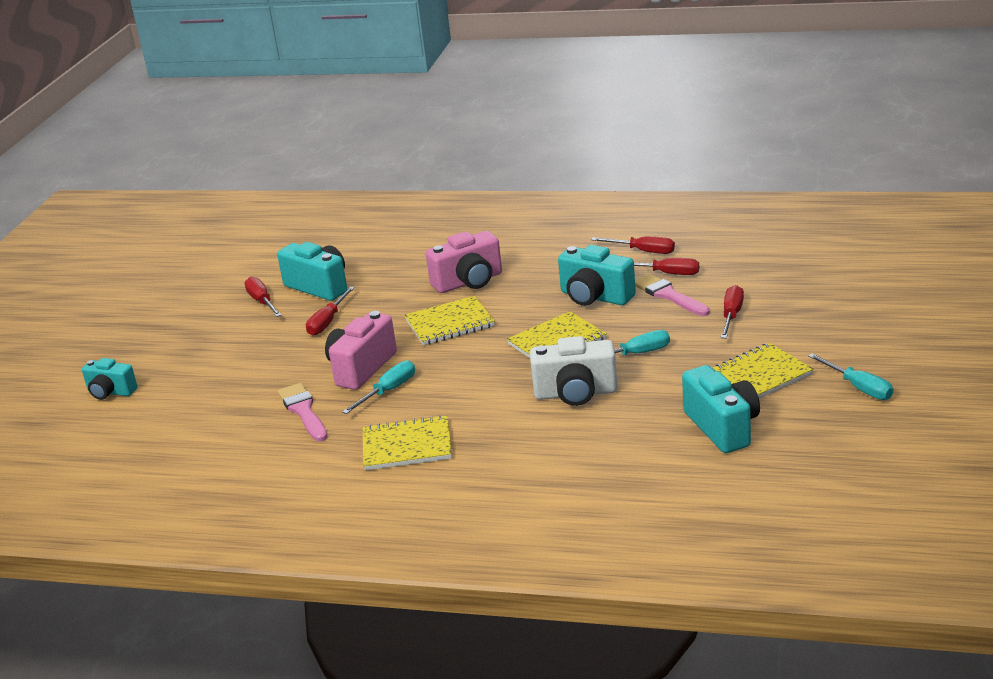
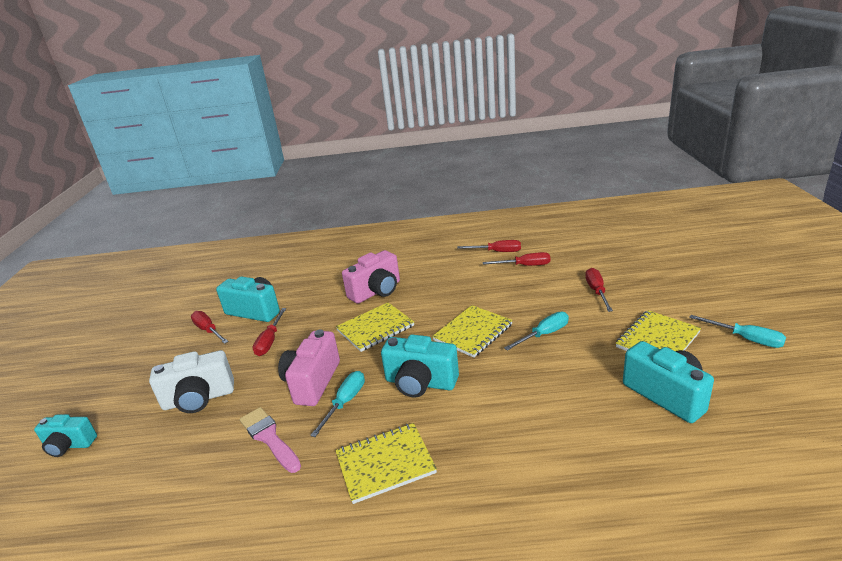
camera: 15 degrees left, 0 degrees up
(575, 393) = (516, 379): white camera -> white camera (199, 399)
(595, 297) = (482, 290): turquoise camera -> turquoise camera (420, 383)
(668, 295) = (537, 282): pink brush -> none

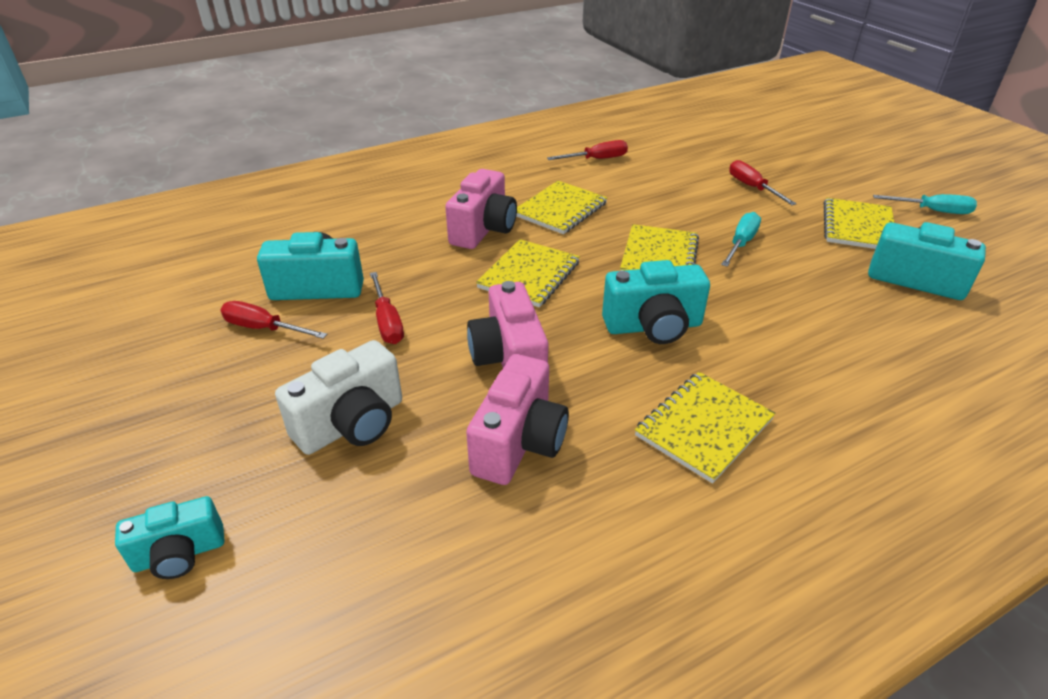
camera: 30 degrees left, 10 degrees up
(269, 438) = (519, 443): pink brush -> pink camera
(345, 402) = (580, 372): turquoise screwdriver -> none
(438, 285) = (560, 209): none -> yellow notebook
(525, 266) = (646, 171): red screwdriver -> none

